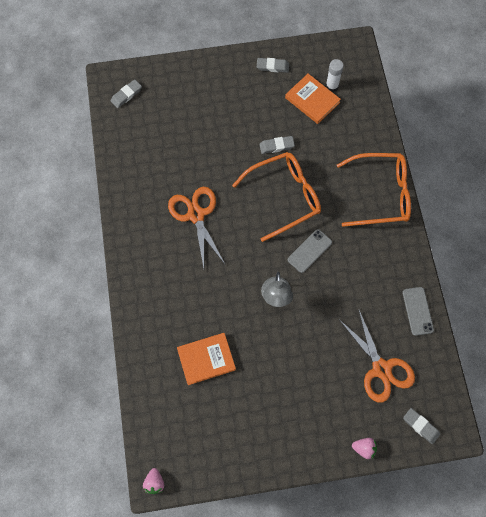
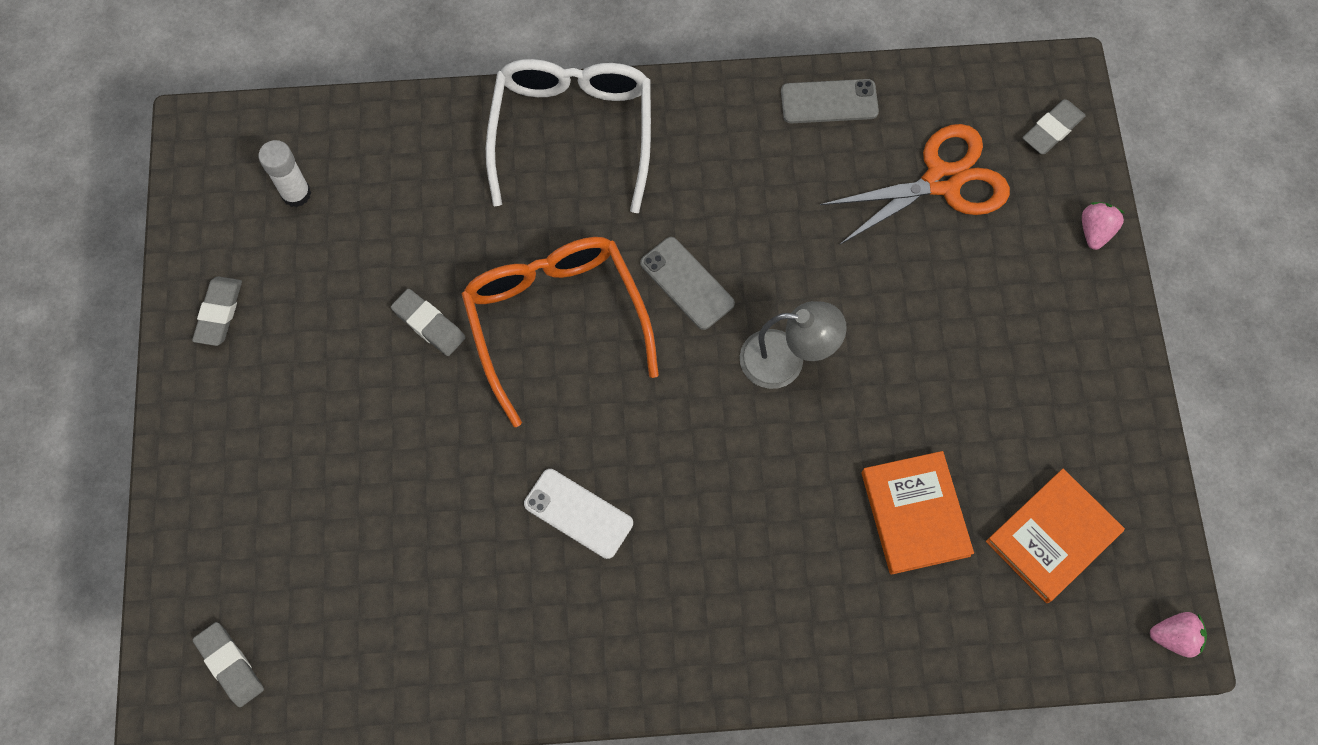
camera: 85 degrees left, 0 degrees up
(196, 215) = (578, 513): orange scissors -> white phone
(276, 146) = (429, 324): grey eraser -> grey eraser turned 45 degrees counterclockwise
(312, 100) = (324, 238): orange book -> orange book (1052, 537)
(381, 194) = (573, 131): orange glasses -> white glasses

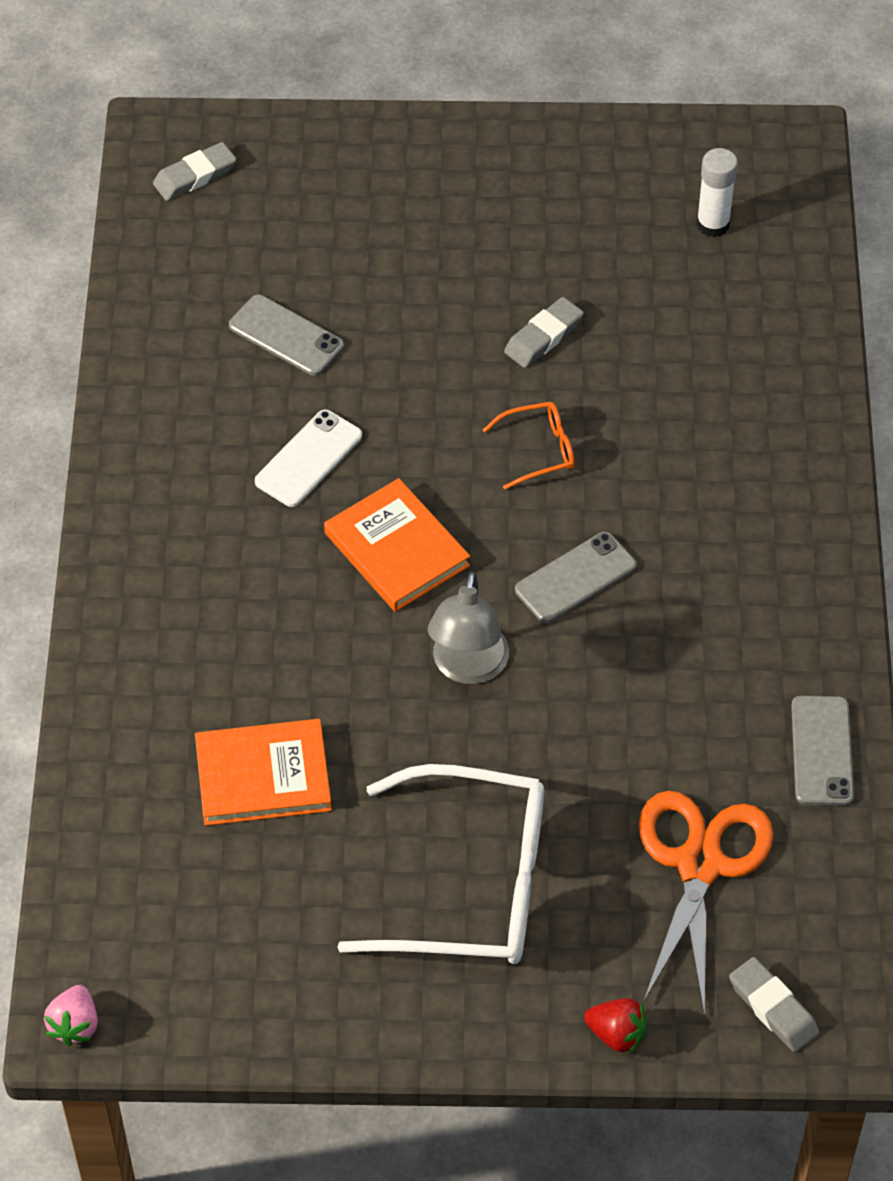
camera: 95 degrees right, 15 degrees down
(219, 313) = (572, 162): grey eraser -> none
(435, 550) = (286, 336): none -> grey phone
(555, 320) = (539, 450): orange glasses -> orange glasses, size x0.45
(573, 131) = (785, 479): white glasses -> white glasses (471, 884)
(942, 181) = (700, 865): orange scissors -> orange scissors turned 150 degrees counterclockwise
(1052, 537) = (215, 915): orange book -> orange book (396, 549)
(1095, 231) = (616, 1034): pink strawberry -> red strawberry

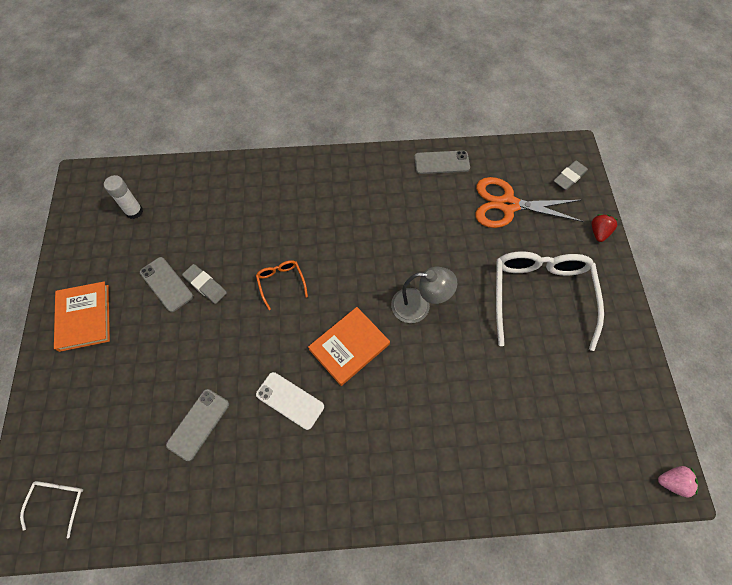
camera: 95 degrees left, 10 degrees up
(195, 176) = (58, 501): grey eraser -> white glasses
(263, 776) = (501, 401): orange book -> orange book (84, 317)
(575, 578) = (360, 261): grey phone -> grey phone (166, 284)

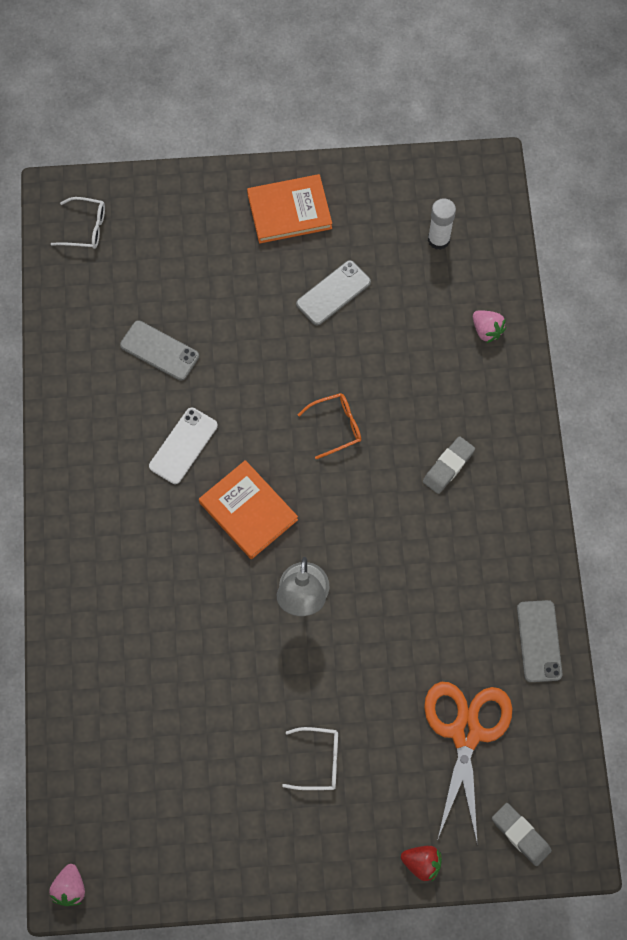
camera: 90 degrees right, 5 degrees up
(205, 285) = (332, 337): grey eraser -> grey eraser (448, 466)
(214, 184) = (487, 330): none -> pink strawberry
(540, 295) = (319, 761): white glasses -> white glasses, size x0.45

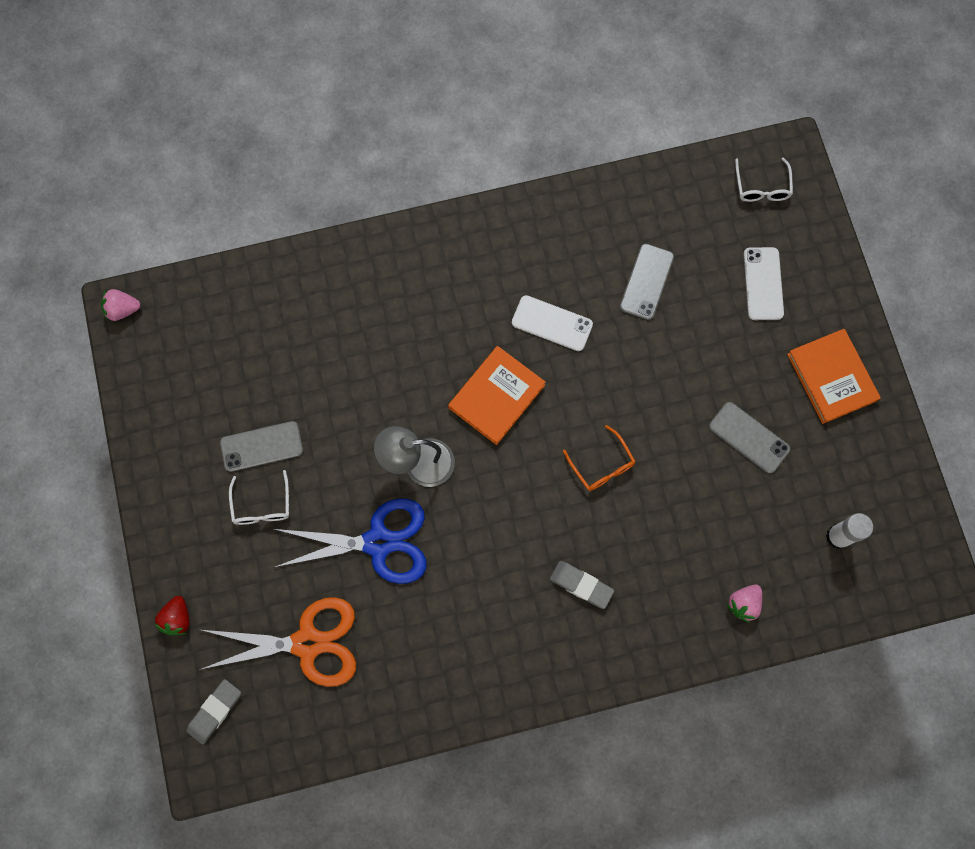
camera: 80 degrees right, 5 degrees up
(185, 248) = (763, 284): none -> white phone
(376, 649) = (378, 542): none -> blue scissors
(539, 641) = (411, 705): grey phone -> grey phone (261, 446)

